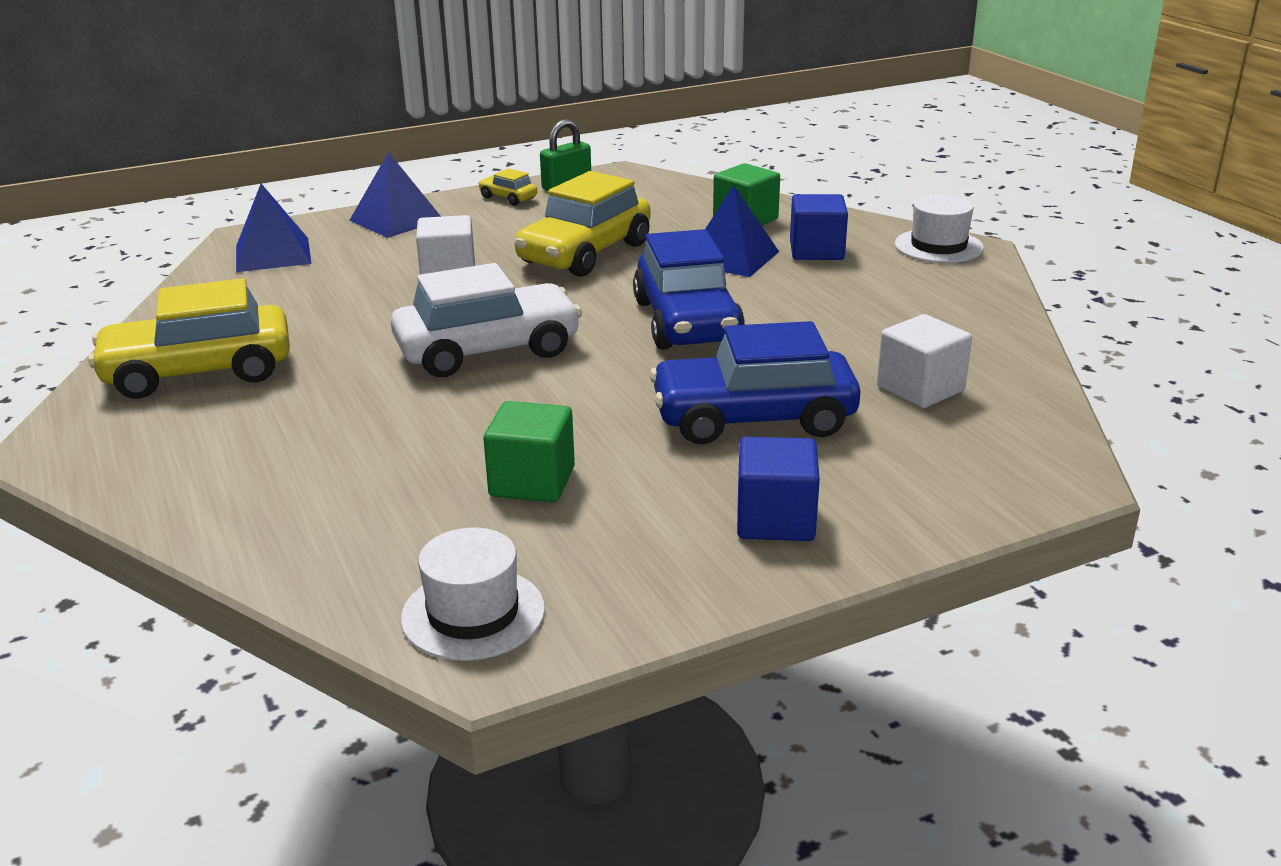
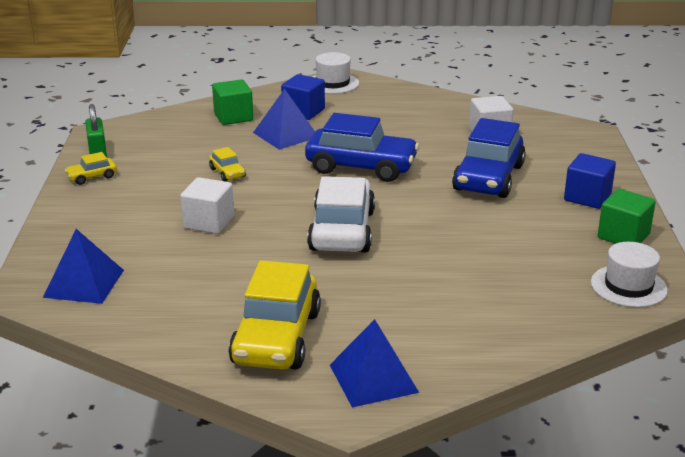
camera: 65 degrees left, 0 degrees up
(396, 220) = (78, 224): blue pyramid -> blue pyramid (373, 378)
(532, 482) = (512, 248): green cube -> green cube (623, 236)
(584, 253) = (227, 173): yellow car -> yellow car, size x0.44

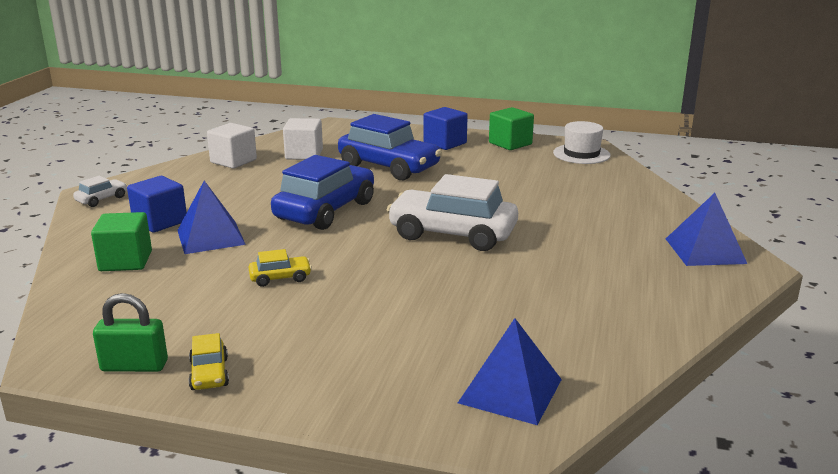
camera: 75 degrees left, 5 degrees down
(209, 222) = (397, 299): white cube -> white cube (233, 161)
(276, 338) = (642, 284): yellow car -> none
(333, 83) = (102, 199): white hat -> white car

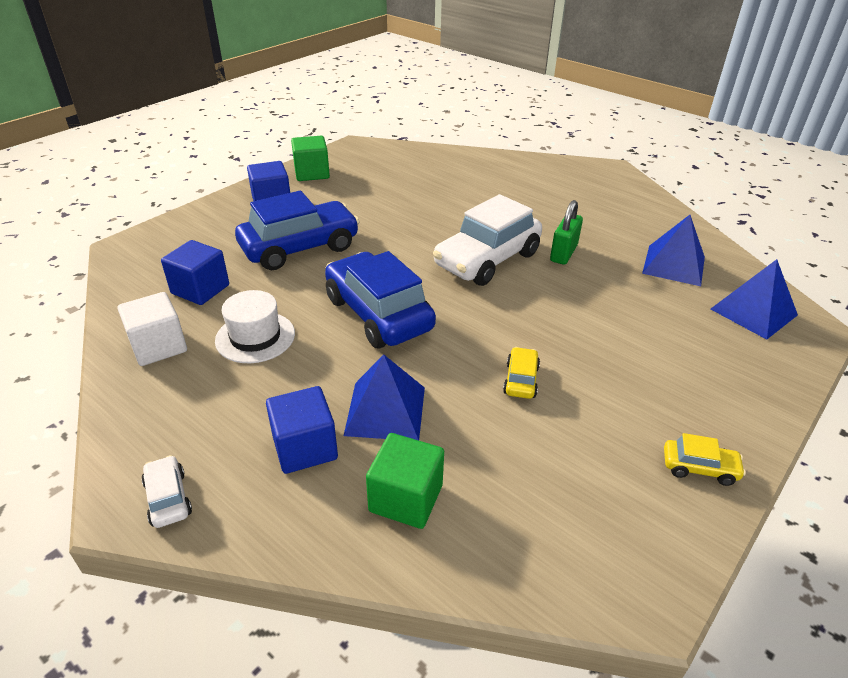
camera: 65 degrees left, 15 degrees up
(134, 366) = (671, 524): green padlock -> green padlock (563, 253)
(304, 154) = (200, 289): white cube -> blue cube
(581, 154) = (371, 154): white hat -> white hat (255, 337)
(705, 251) = (582, 175): blue pyramid -> blue pyramid (674, 265)

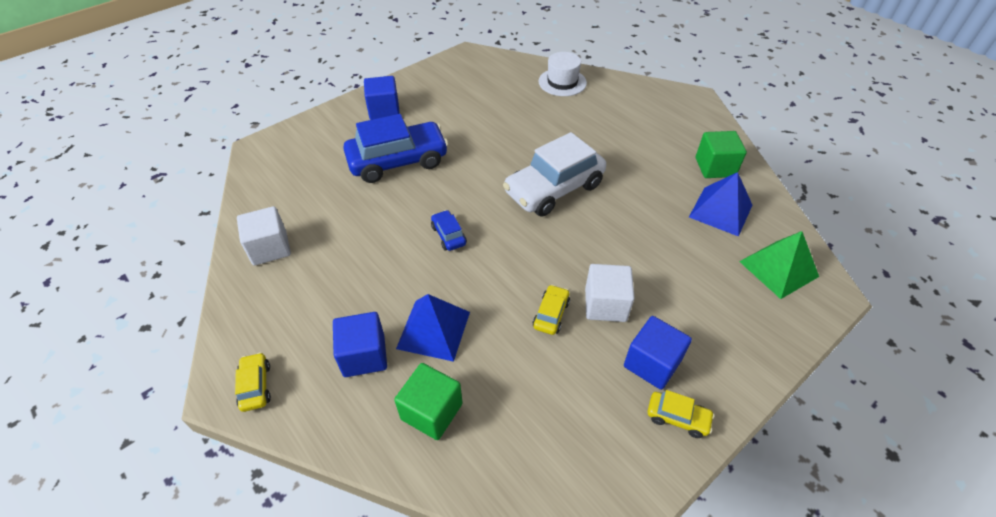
camera: 10 degrees right, 10 degrees up
(168, 498) = (256, 386): white car -> yellow car
(200, 289) = (310, 196): blue cube -> blue cube (652, 363)
(255, 337) = (345, 247): white hat -> white hat (562, 82)
(312, 173) = (424, 82): green cube -> green cube (715, 167)
(378, 314) = (448, 235): blue car -> blue car, size x0.44
(563, 253) = (623, 188): green padlock -> none
(580, 364) = (605, 304): none -> white cube
(753, 312) = (778, 269): blue pyramid -> green pyramid

